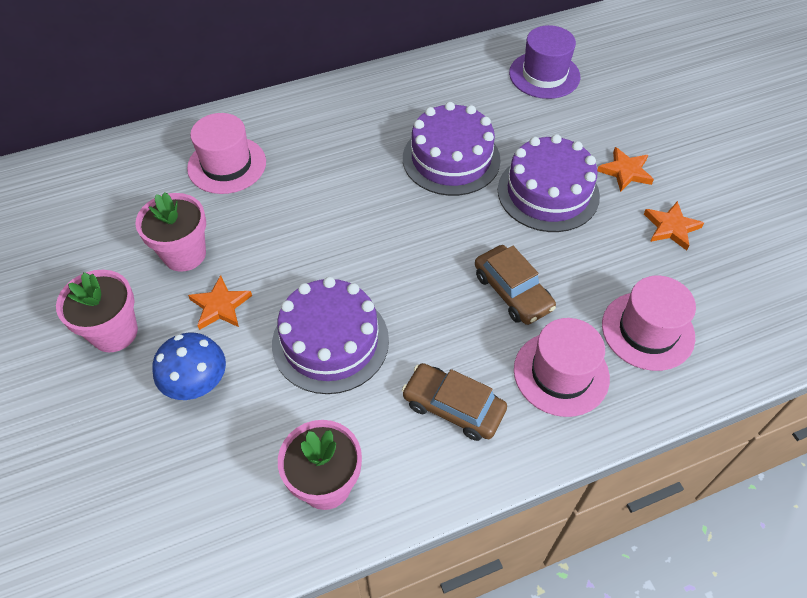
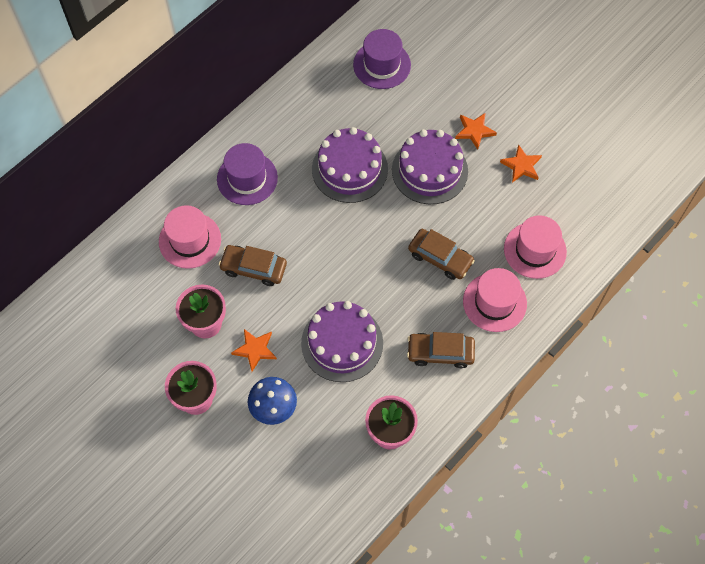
camera: 25 degrees left, 10 degrees up
(277, 218) = (253, 268): none -> brown car
(329, 129) = (247, 178): none -> purple hat

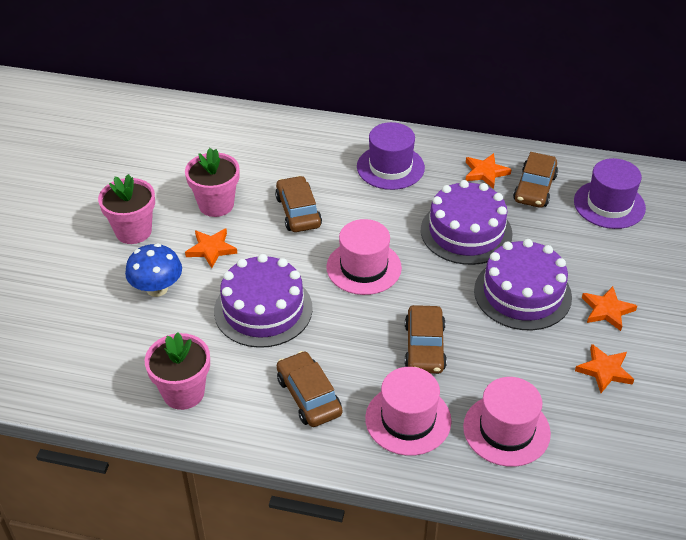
camera: 60 degrees right, 20 degrees down
(190, 240) = (294, 159): pink hat -> pink hat (364, 267)
(297, 119) = (485, 172): none -> orange star
(335, 99) = (534, 188): none -> brown car

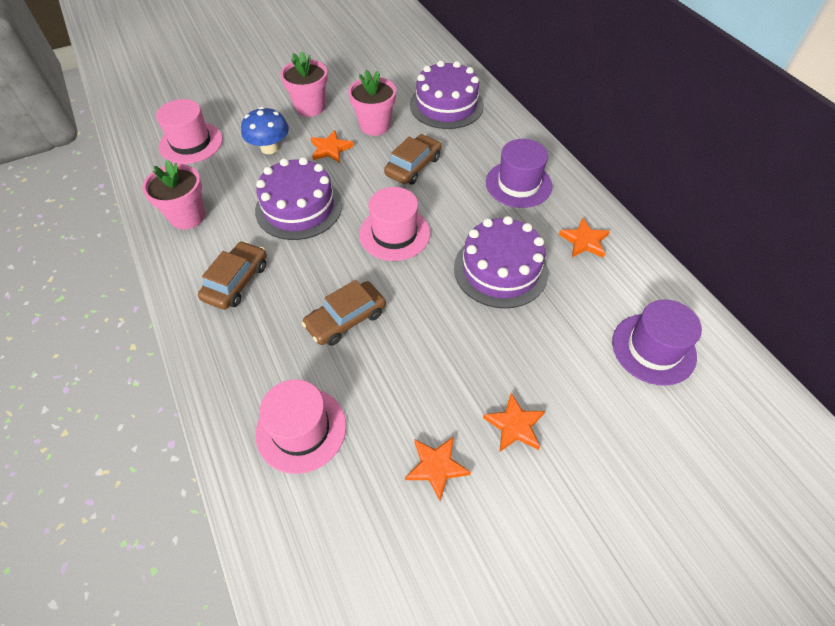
camera: 50 degrees right, 10 degrees up
(408, 419) = (260, 354): pink hat -> pink hat (191, 143)
(522, 293) = (470, 349): purple cake -> purple cake (446, 105)
(534, 188) = (606, 283): brown car -> none

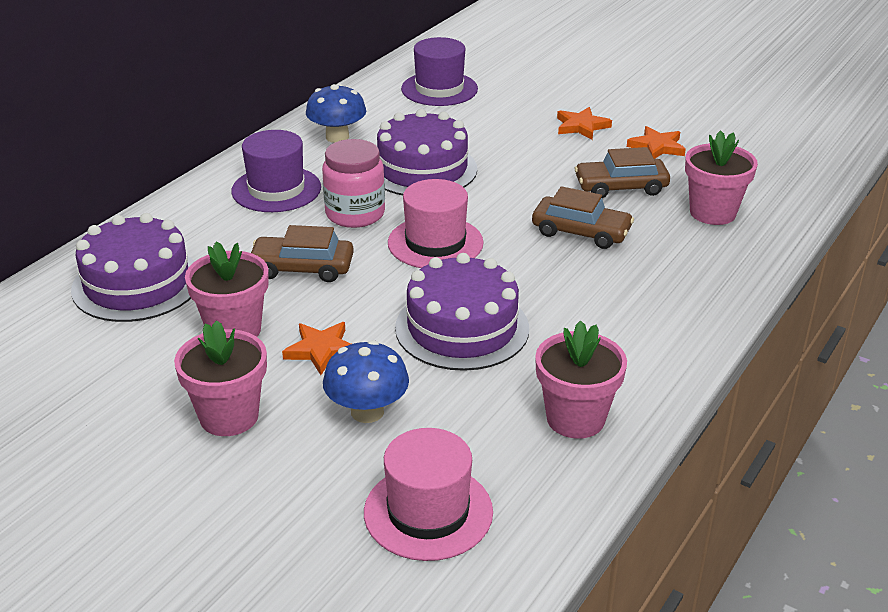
camera: 120 degrees left, 20 degrees down
(236, 281) = (621, 321): brown car -> brown car (621, 187)
(301, 429) = (712, 213): pink hat -> pink flower pot
(459, 209) = (355, 214): none -> pink jar
(584, 241) = (337, 137): orange star -> blue mushroom

